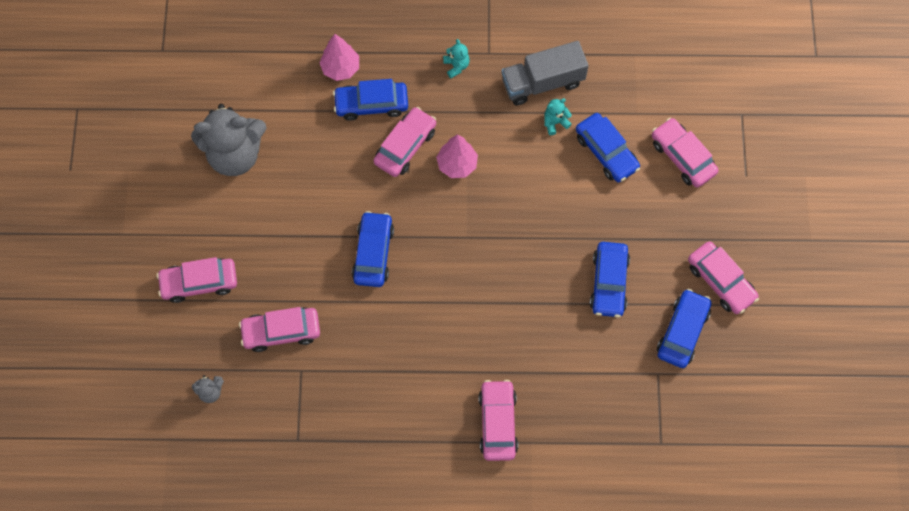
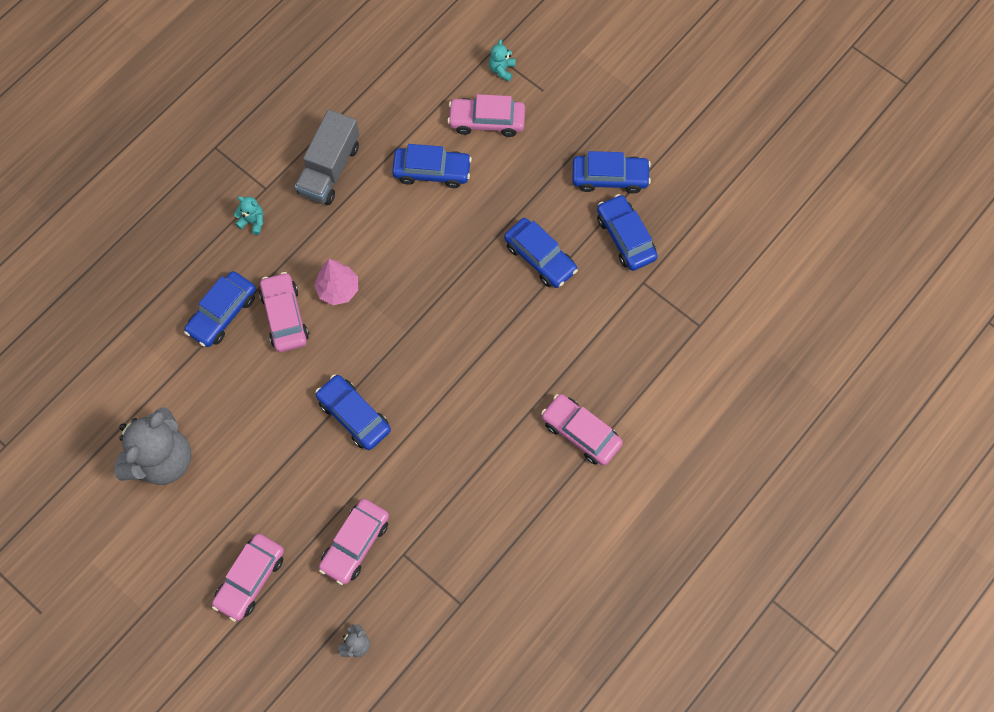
camera: 50 degrees left, 0 degrees up
(340, 68) = (166, 312): pink tree -> none
(555, 122) = (372, 188): turquoise teddy bear -> turquoise teddy bear (502, 70)
(720, 281) = (610, 177): pink car -> blue car

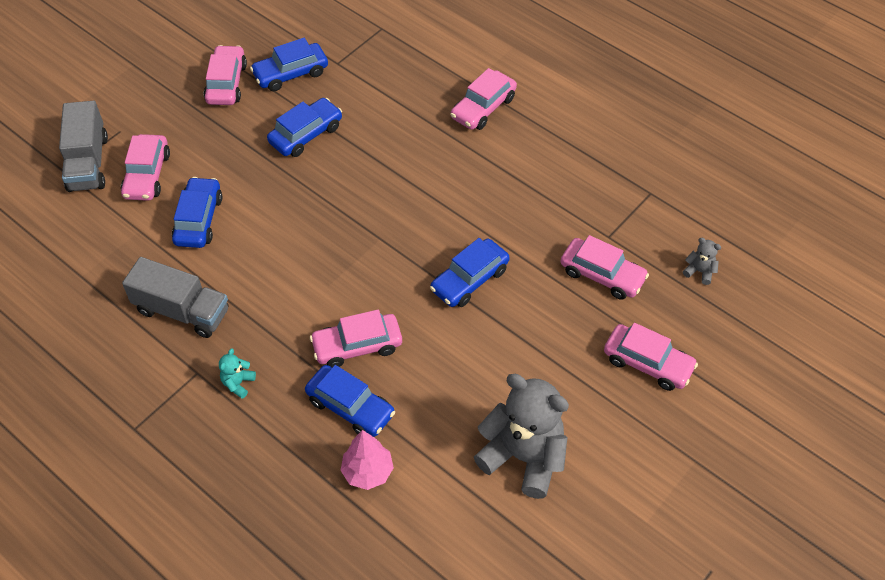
camera: 90 degrees left, 15 degrees down
(338, 289) = (328, 298): pink tree -> pink tree (367, 472)
(502, 70) = (88, 163): turquoise teddy bear -> grey truck
(610, 177) = (226, 83): blue car -> pink car

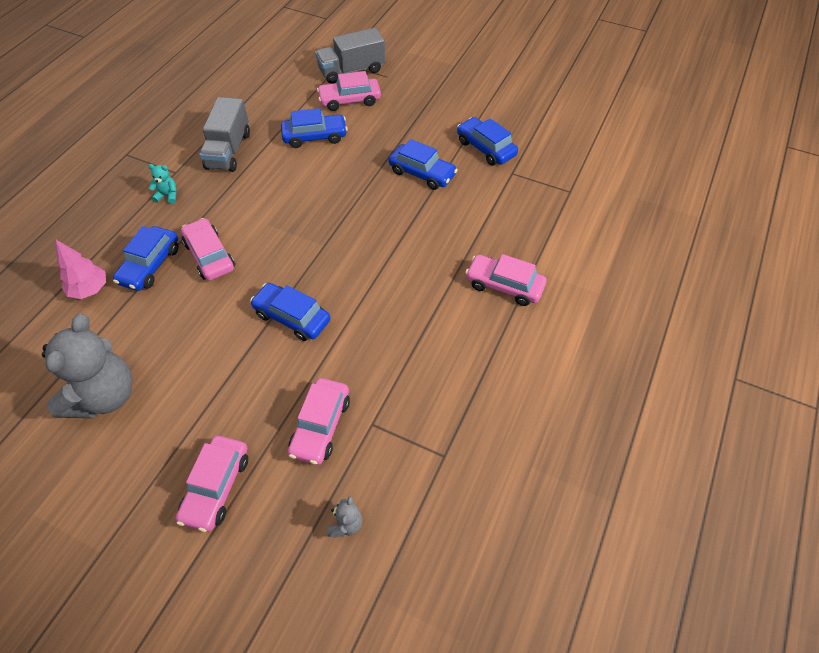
camera: 75 degrees right, 0 degrees up
(226, 83) = (458, 115): pink car -> none

